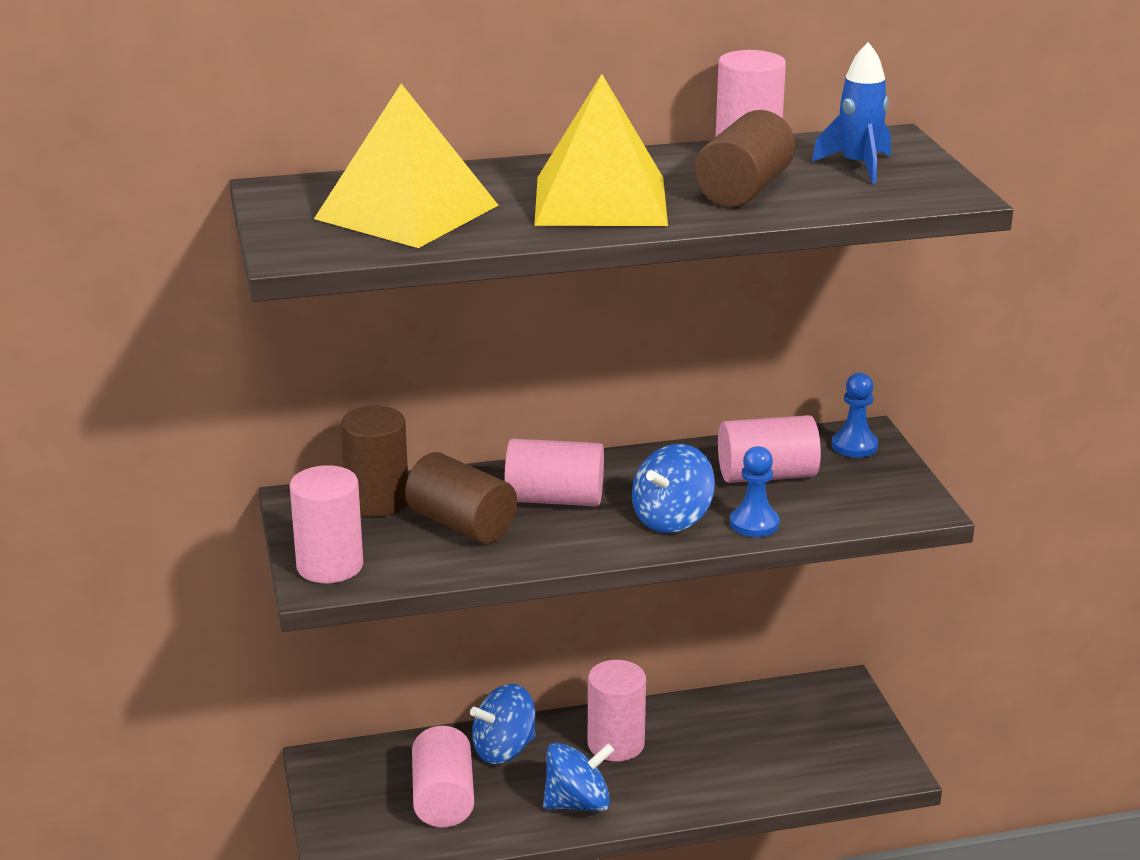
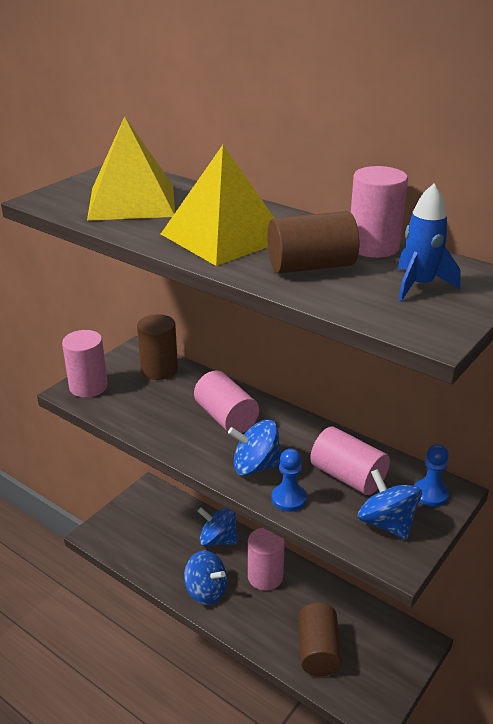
camera: 50 degrees right, 5 degrees up
(443, 799) = (162, 542): pink cylinder -> none
(461, 524) = (167, 403): brown cylinder -> brown cylinder (318, 651)
(864, 488) = (387, 523): none -> blue spinning top

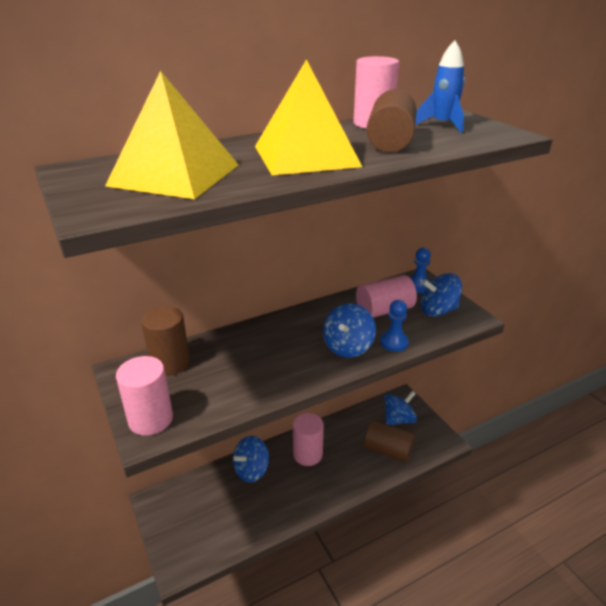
camera: 65 degrees left, 0 degrees up
(206, 591) = (300, 497): blue spinning top -> blue spinning top (398, 419)
(226, 417) = (276, 344): pink cylinder -> none

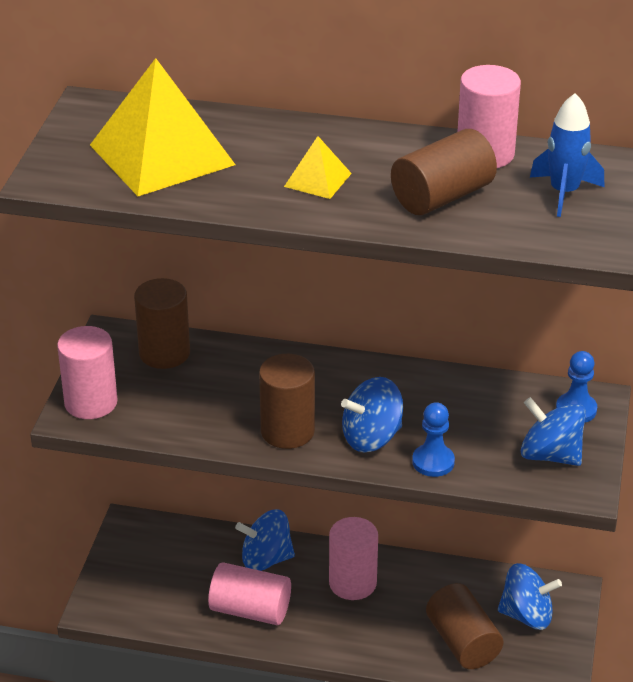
camera: 40 degrees right, 5 degrees up
(299, 368) = (287, 431): none -> brown cylinder
(306, 156) = (317, 180): yellow pyramid -> yellow pyramid, size x0.46
(384, 310) = (480, 417): pink cylinder -> pink cylinder (250, 610)

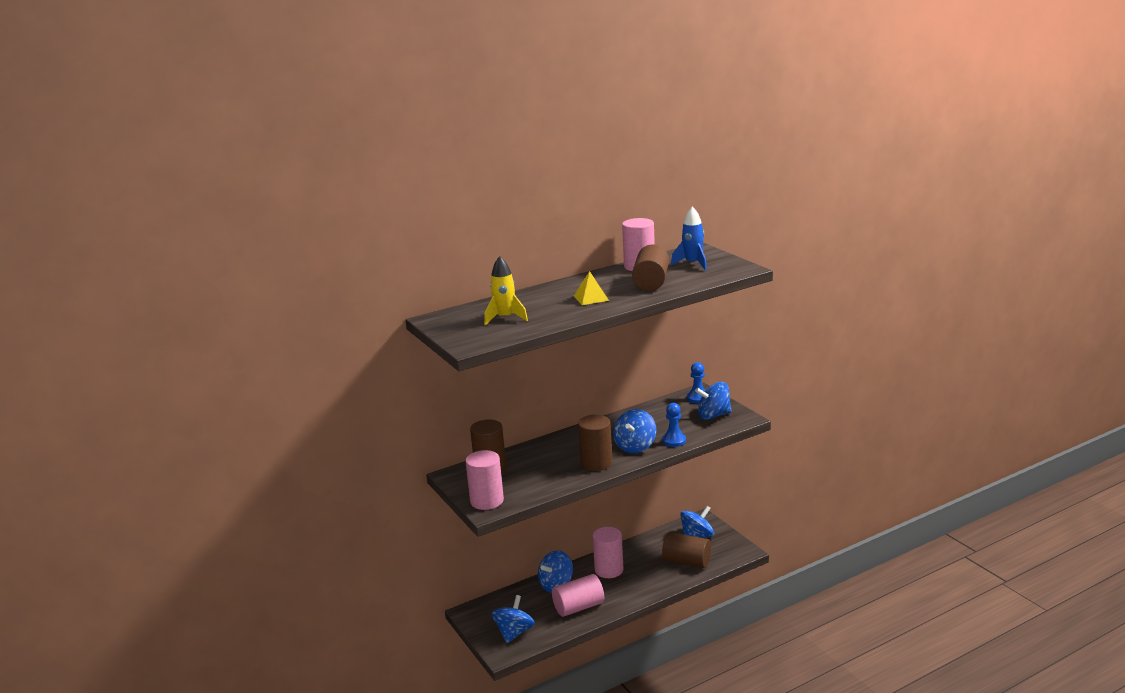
camera: 40 degrees left, 15 degrees down
(140, 590) = (514, 633): none -> blue spinning top
(162, 154) = (505, 318): yellow pyramid -> yellow rocket

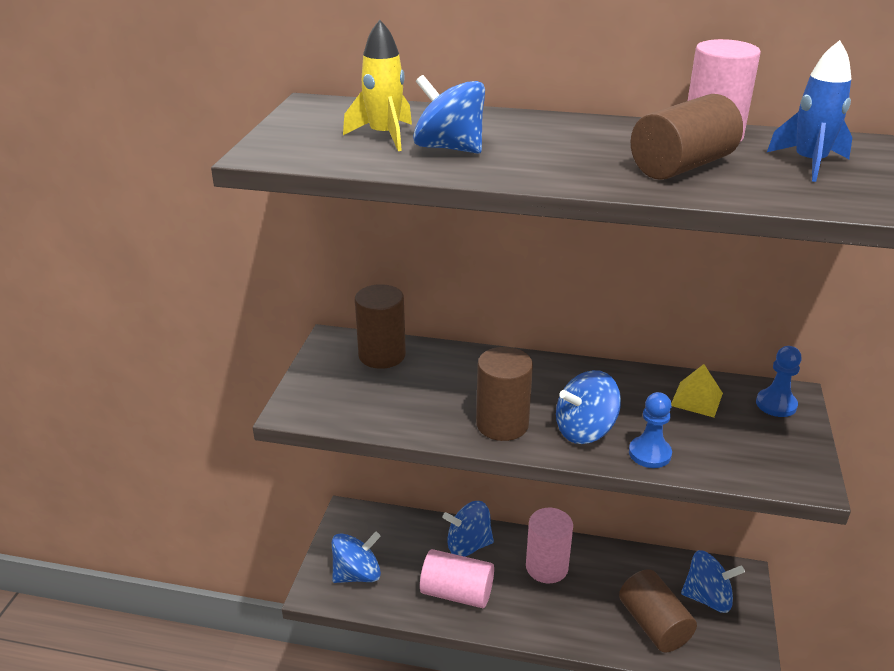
camera: 40 degrees right, 10 degrees up
(487, 501) = (312, 398): pink cylinder -> none
(591, 298) = (547, 154): yellow pyramid -> yellow pyramid (696, 399)
(713, 415) = (764, 447): blue spinning top -> blue spinning top (449, 148)

